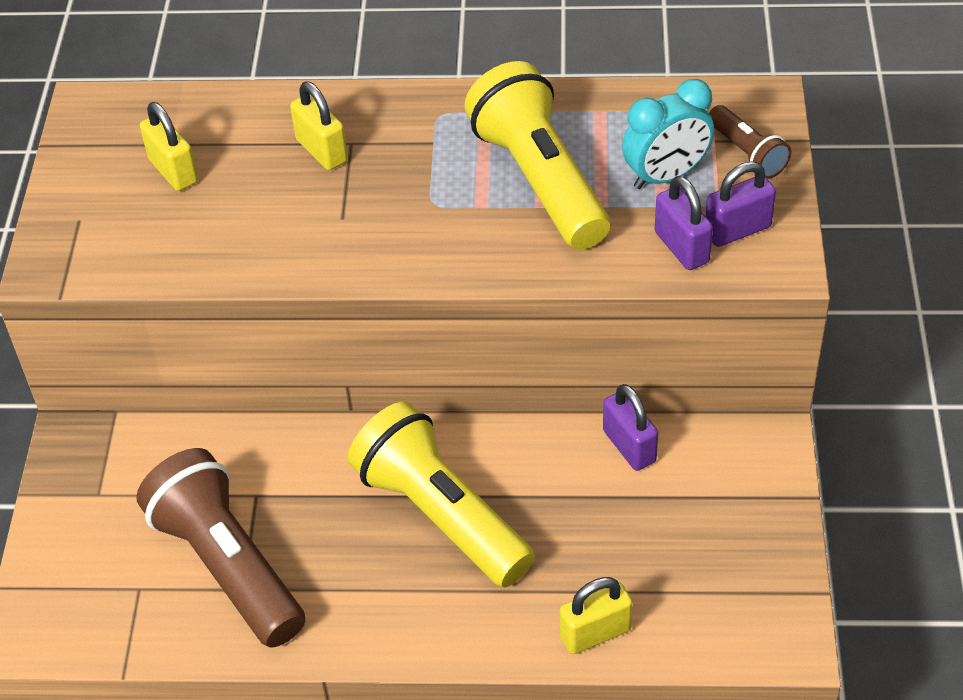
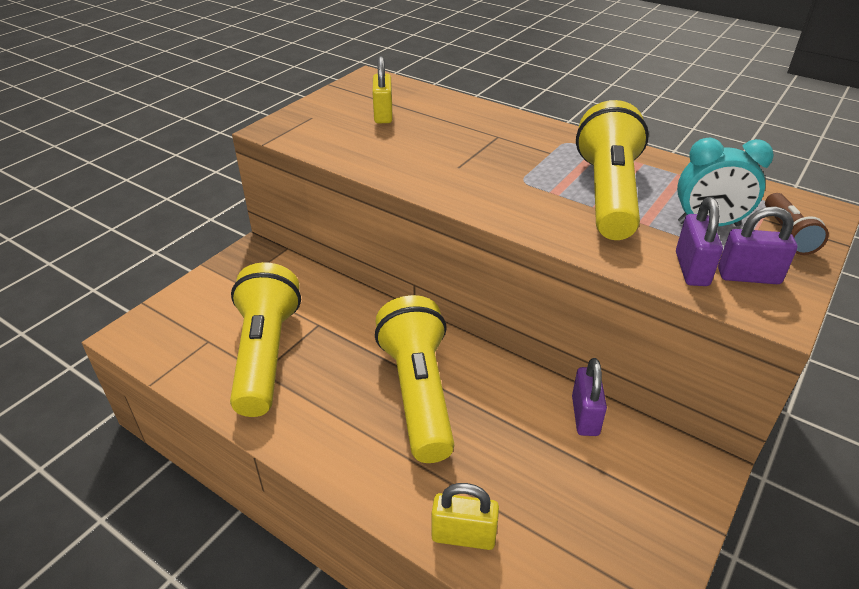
camera: 30 degrees right, 10 degrees down
(227, 566) = (265, 354): brown flashlight -> yellow flashlight
(321, 151) = (476, 134): yellow padlock -> none

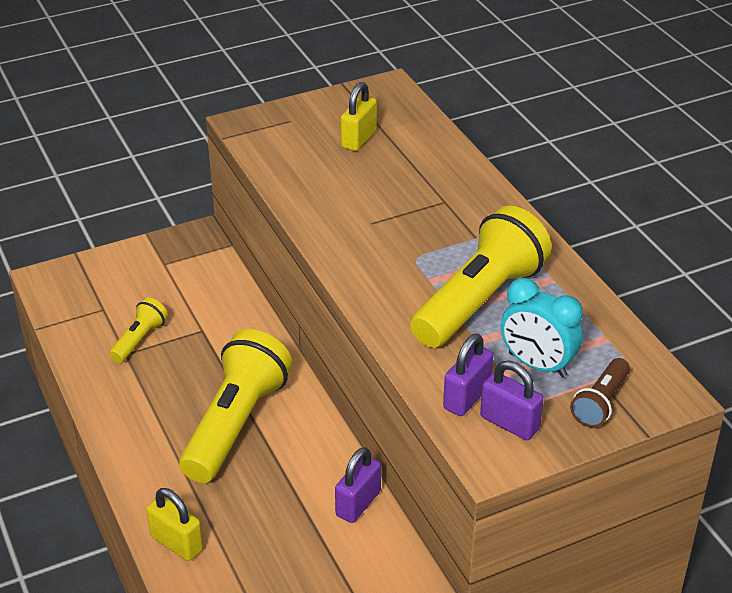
camera: 30 degrees right, 0 degrees up
(265, 354) = (139, 339): yellow flashlight -> yellow flashlight, size x0.48

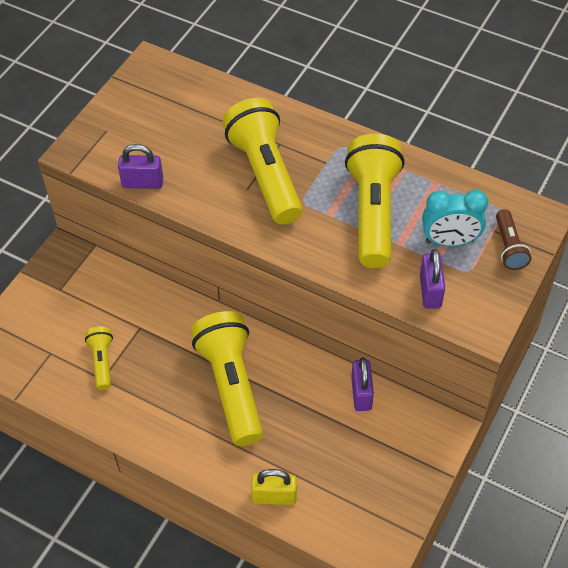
camera: 35 degrees left, 15 degrees up
(358, 139) = (172, 121): yellow padlock -> none
(402, 219) = (265, 174): none -> yellow flashlight
(509, 423) = (471, 295): purple padlock -> purple padlock (142, 183)

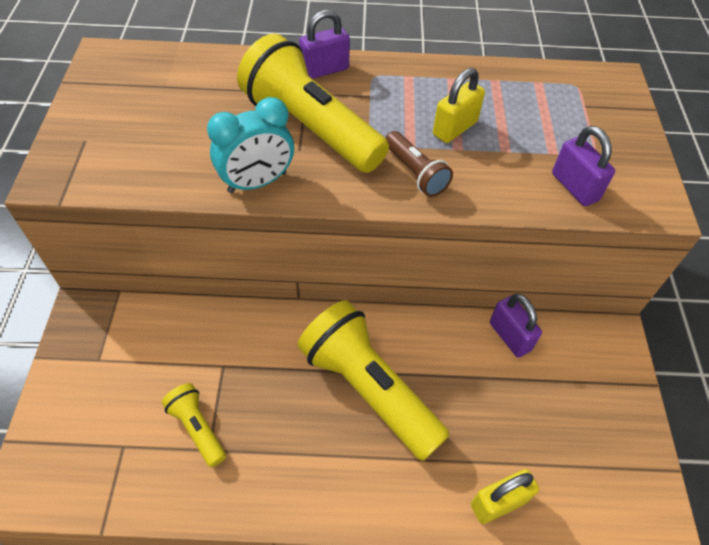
camera: 30 degrees left, 0 degrees up
(142, 183) = (166, 184): purple padlock -> purple padlock (325, 70)
(373, 212) = (455, 128): yellow flashlight -> yellow padlock
(450, 241) = (553, 130): turquoise clock -> turquoise clock (257, 182)
(509, 247) = (612, 116): brown flashlight -> brown flashlight (415, 173)

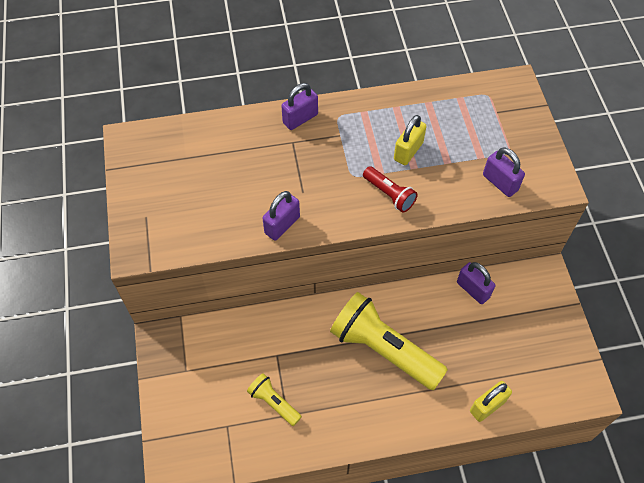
camera: 10 degrees left, 5 degrees up
(257, 182) = (282, 225): turquoise clock -> purple padlock
(311, 128) = (305, 172): yellow flashlight -> none
(415, 173) = (389, 194): brown flashlight -> red flashlight

